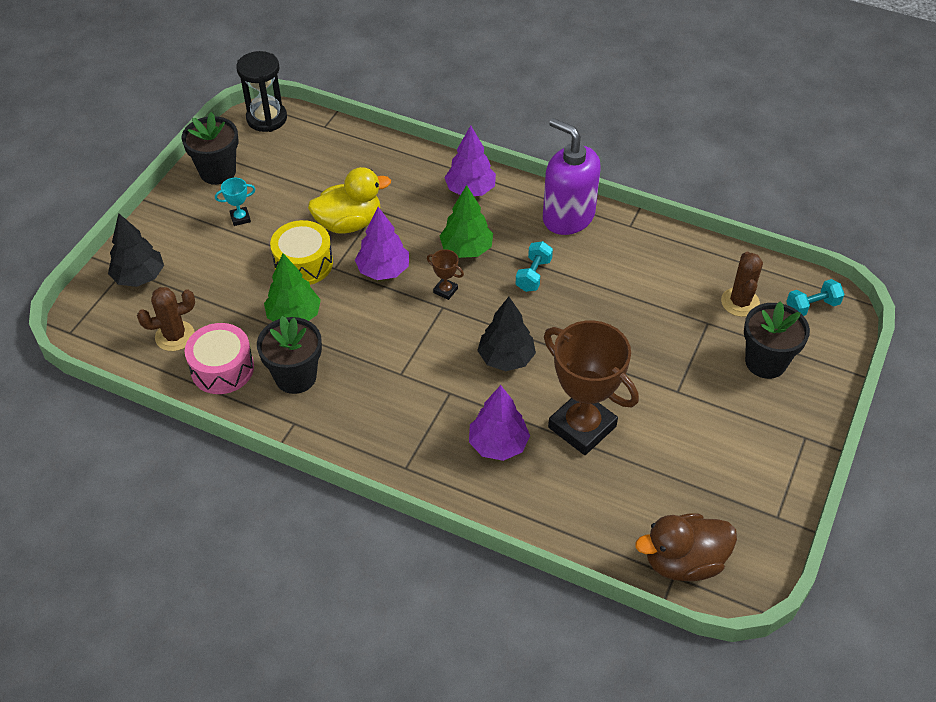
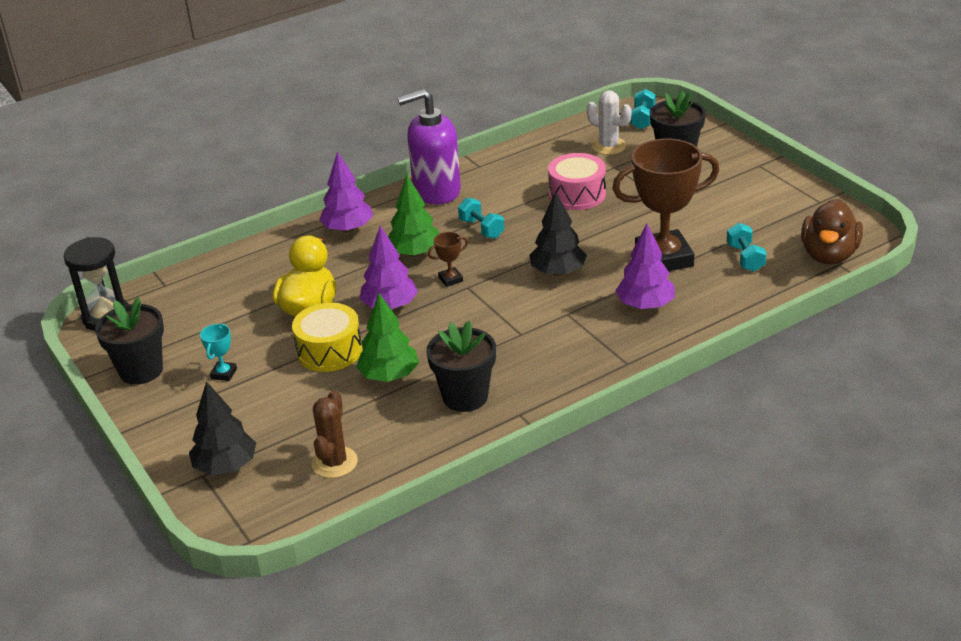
camera: 55 degrees left, 15 degrees down
(222, 368) = (409, 441): pink drum -> pink drum (577, 194)
(628, 492) = (745, 258): none -> turquoise dumbbell
(740, 302) = (608, 146): brown cactus -> white cactus

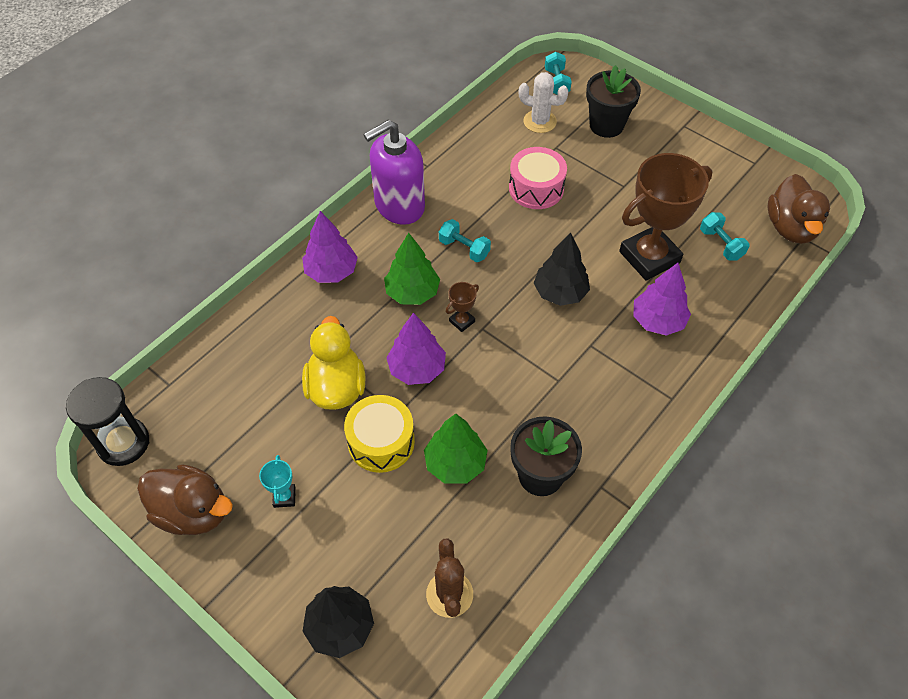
camera: 20 degrees left, 20 degrees up
(141, 370) = (193, 512): black flower pot -> brown duck

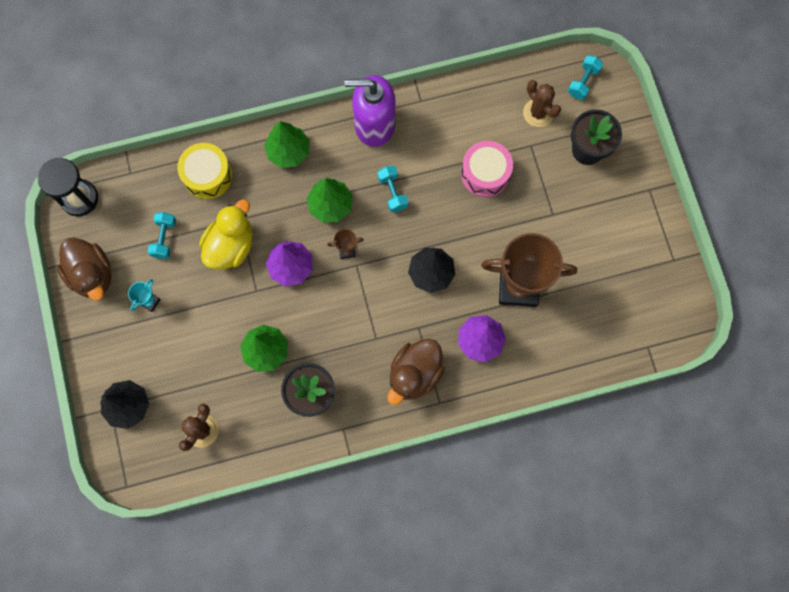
camera: 35 degrees right, 20 degrees up
(331, 272) = (288, 151): purple tree -> green tree
(381, 442) = (232, 304): yellow drum -> yellow drum (207, 176)
(539, 121) = (538, 113): white cactus -> brown cactus
(721, 244) = (580, 311): turquoise dumbbell -> turquoise dumbbell (164, 238)
(790, 228) = (646, 333): brown duck -> brown duck (414, 374)

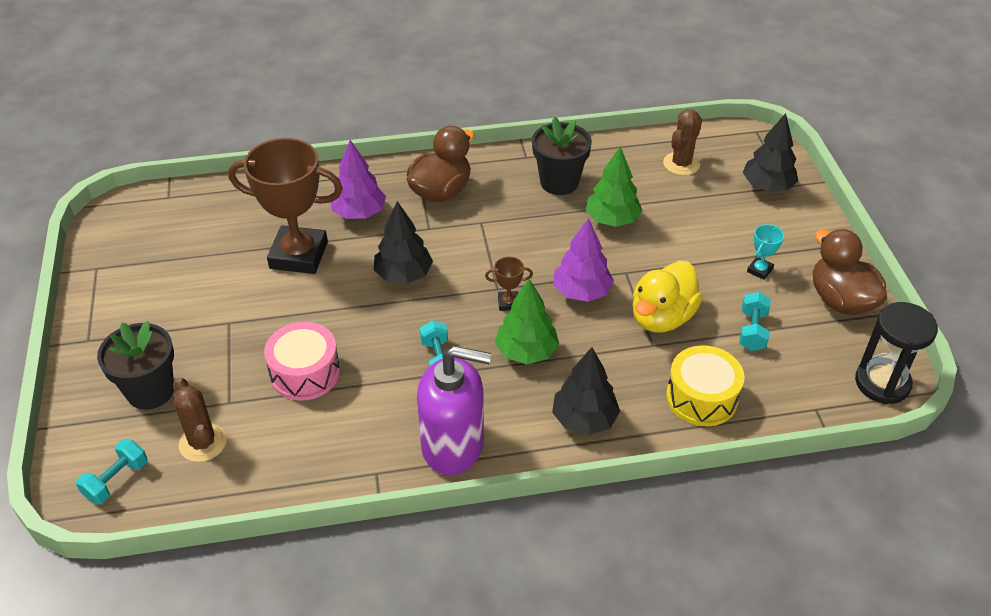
camera: 175 degrees left, 30 degrees down
(288, 151) = (584, 419): green tree -> black tree

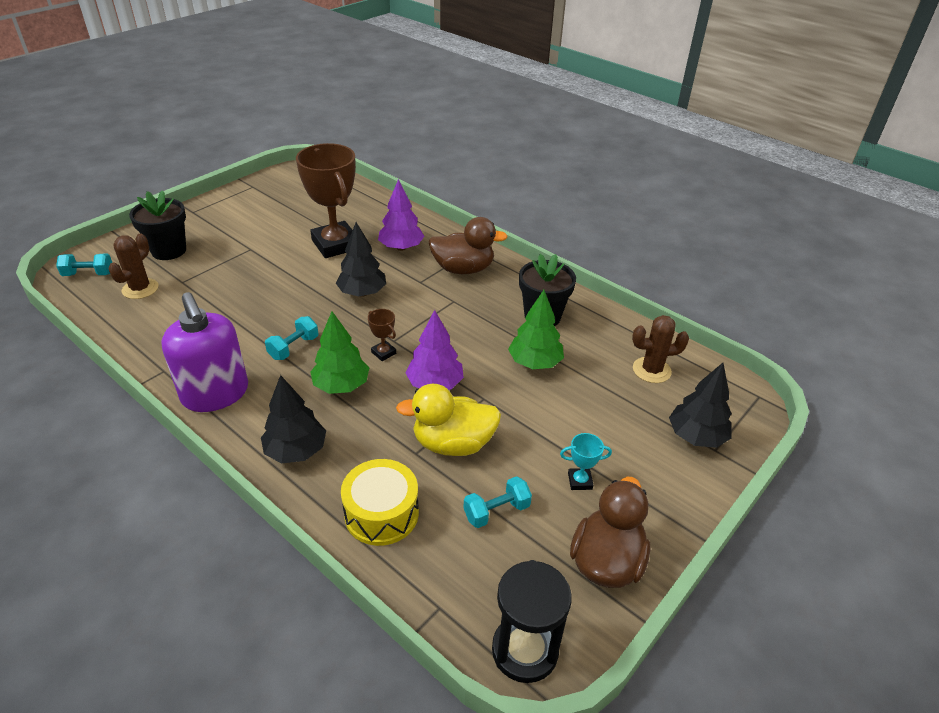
camera: 50 degrees right, 5 degrees down
(305, 373) = (232, 297): pink drum -> none

